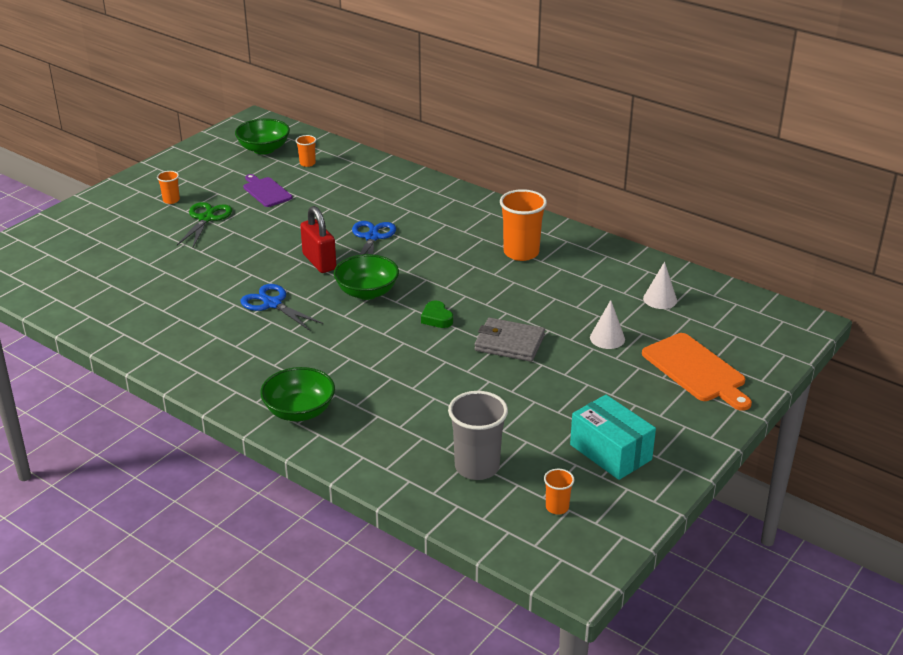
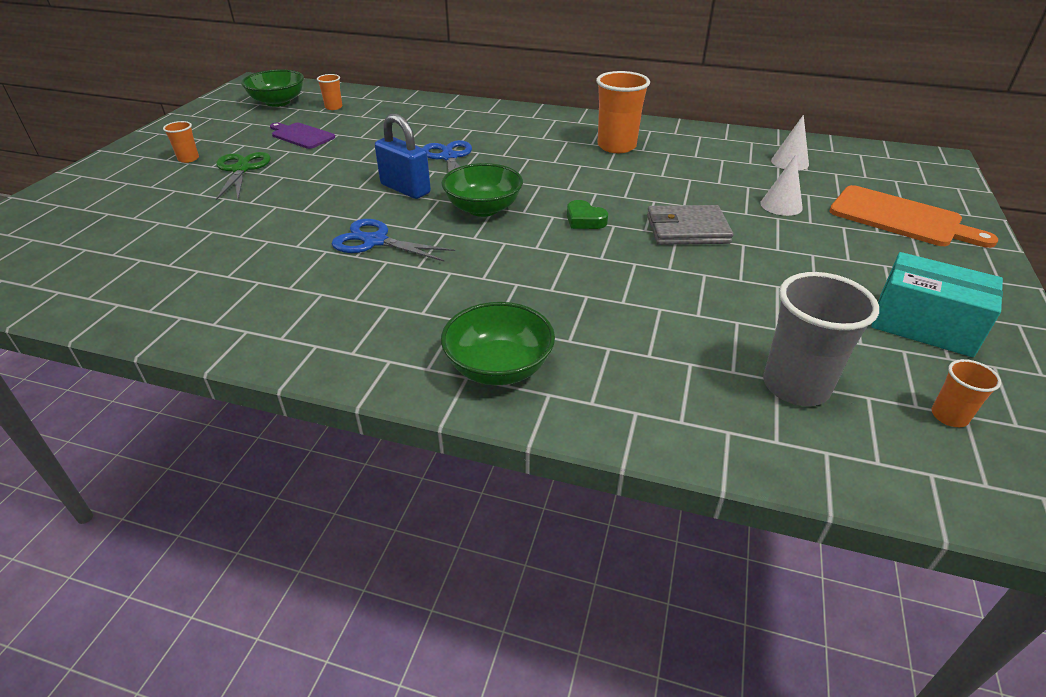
camera: 20 degrees left, 5 degrees up
(319, 262) = (405, 189): red padlock -> blue padlock

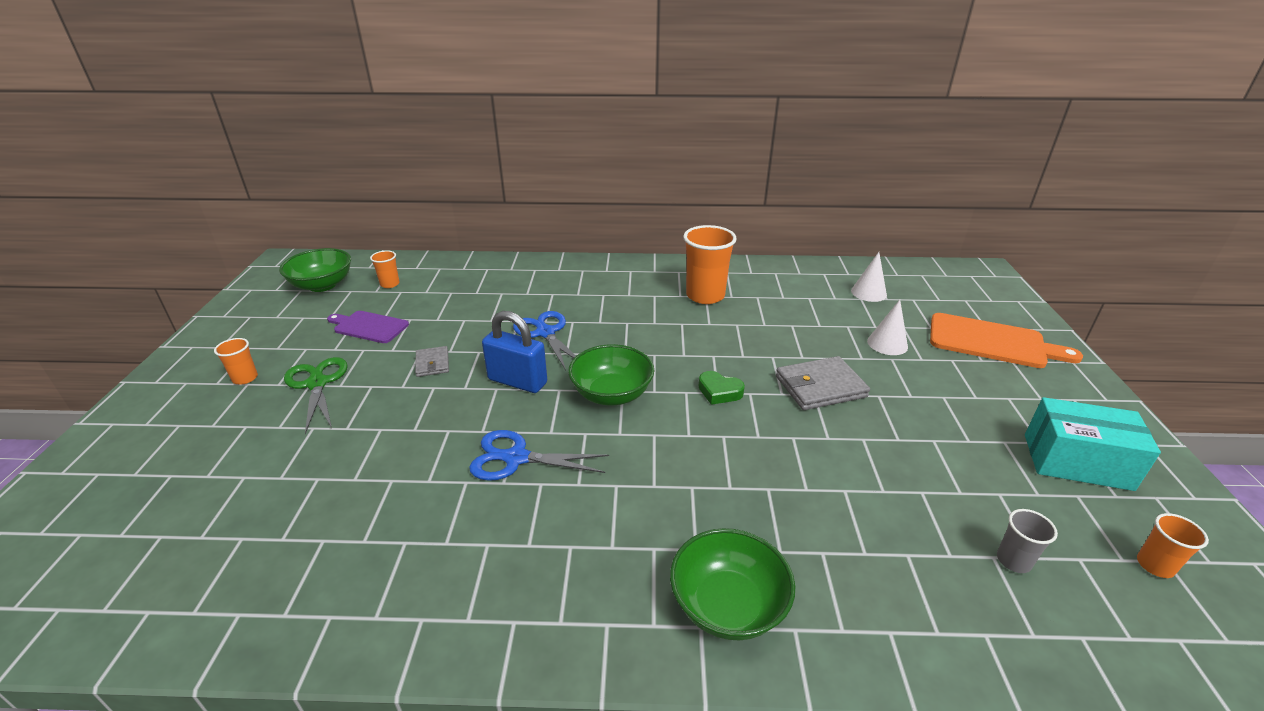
camera: 15 degrees left, 5 degrees down
(340, 167) = (432, 363): none -> grey wallet
(795, 386) = (1013, 561): grey cup -> grey cup, size x0.50

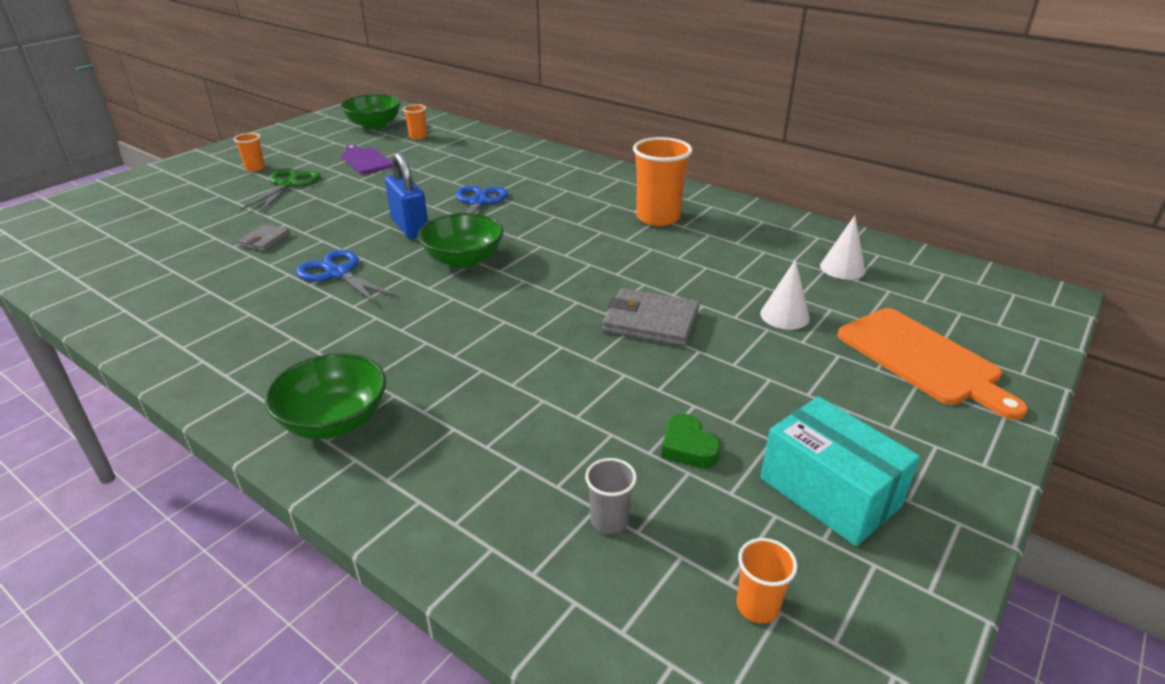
camera: 35 degrees right, 0 degrees up
(432, 363) = (372, 196): grey wallet -> grey wallet (265, 240)
(719, 392) = (552, 290): green heart -> green heart (688, 447)

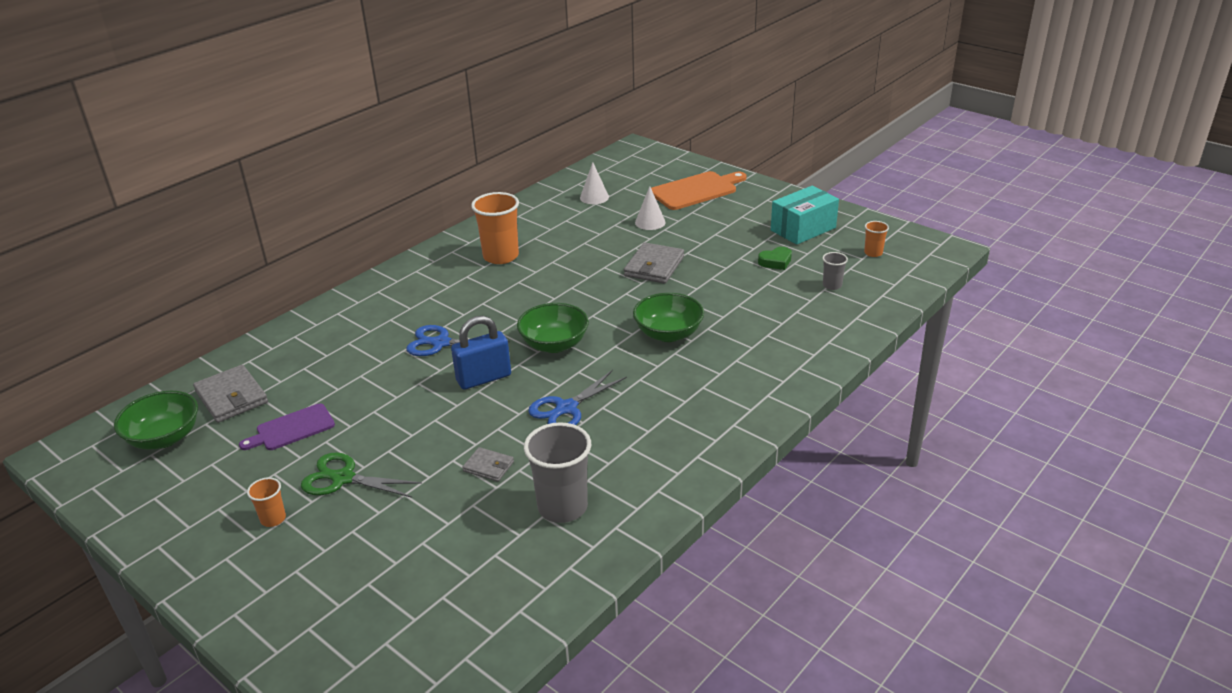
camera: 85 degrees left, 0 degrees up
(177, 280) = (562, 507): none -> grey cup
(334, 421) = (765, 380): green bowl -> green bowl (668, 334)
(418, 136) = (231, 397): orange cup -> grey wallet

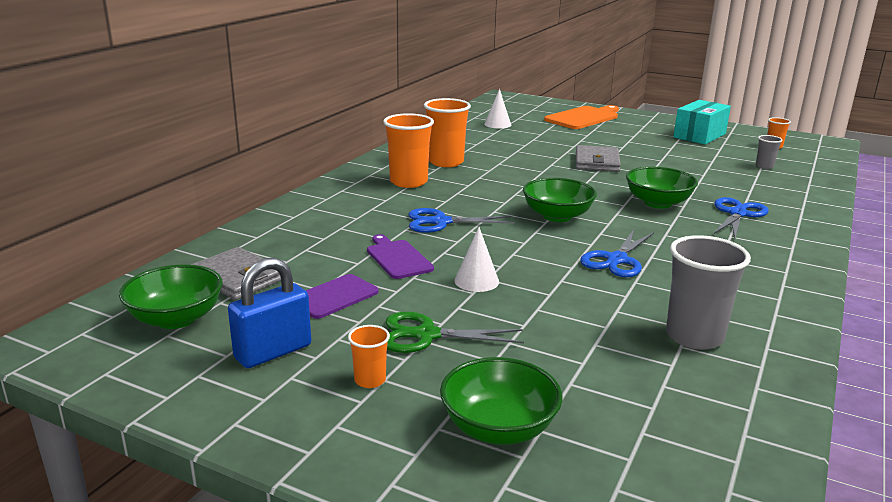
camera: 15 degrees left, 10 degrees down
(338, 577) = (499, 428): none -> green bowl
(374, 386) = (398, 258): none -> purple cutting board
(446, 284) = (408, 182): none -> orange cup
(484, 378) = (510, 244): blue padlock -> blue padlock (273, 352)
(488, 466) = (581, 311): grey wallet -> none
(650, 222) = (563, 137): white cone -> white cone (476, 281)
(737, 357) = (737, 214): none -> blue scissors
(775, 262) = (700, 155): green heart -> none

